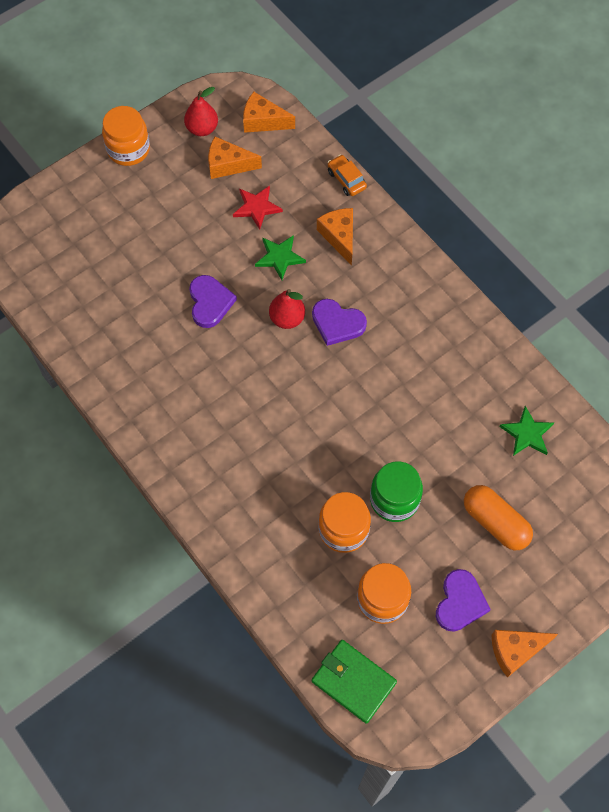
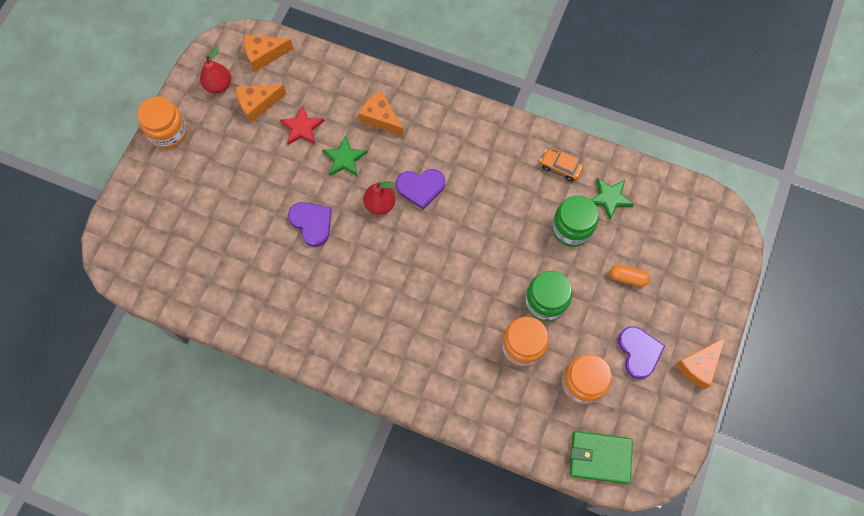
camera: 30 degrees left, 5 degrees up
(346, 179) = (358, 70): orange car -> orange car (560, 167)
(467, 442) = (572, 228): none -> green jar
(495, 522) = (627, 278): orange capsule -> orange capsule, size x0.59

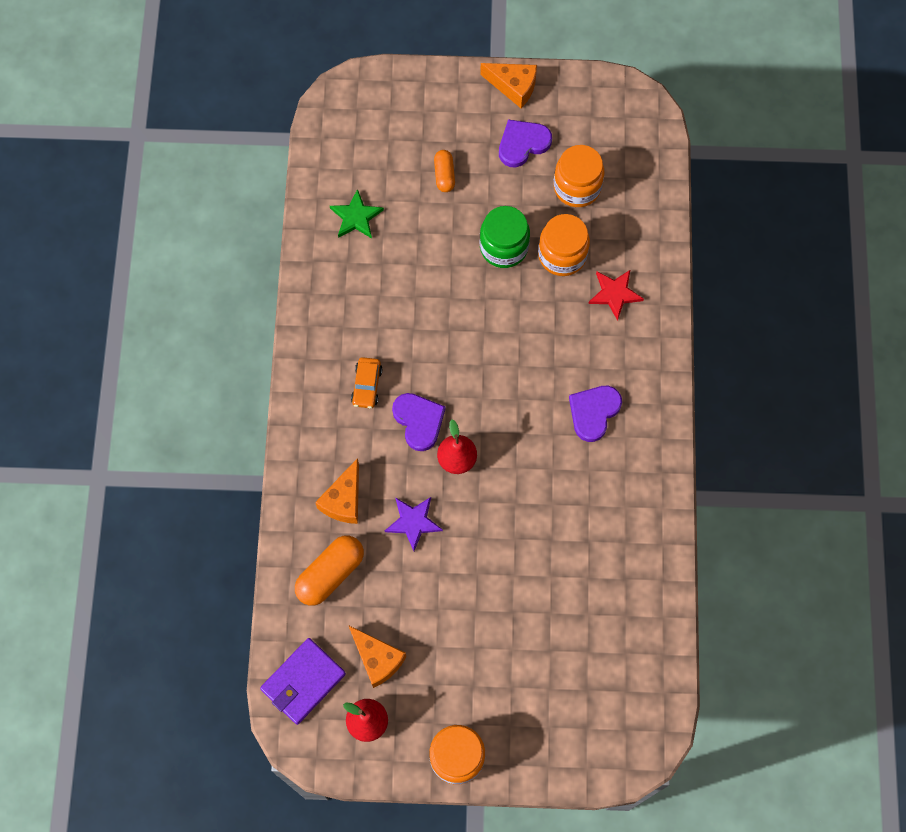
camera: 110 degrees left, 0 degrees up
(264, 55) = (303, 682): orange cheese -> purple wallet
(302, 127) = (390, 590): red star -> red star (614, 294)
(312, 223) = (510, 527): purple heart -> purple heart (593, 412)
(331, 93) = (330, 574): none -> orange capsule
(344, 158) = (413, 522): green star -> purple star
(560, 167) = (336, 278): orange car -> orange car (367, 386)
(572, 228) = (408, 245): green jar -> none
(600, 457) = (645, 151): green wallet -> none

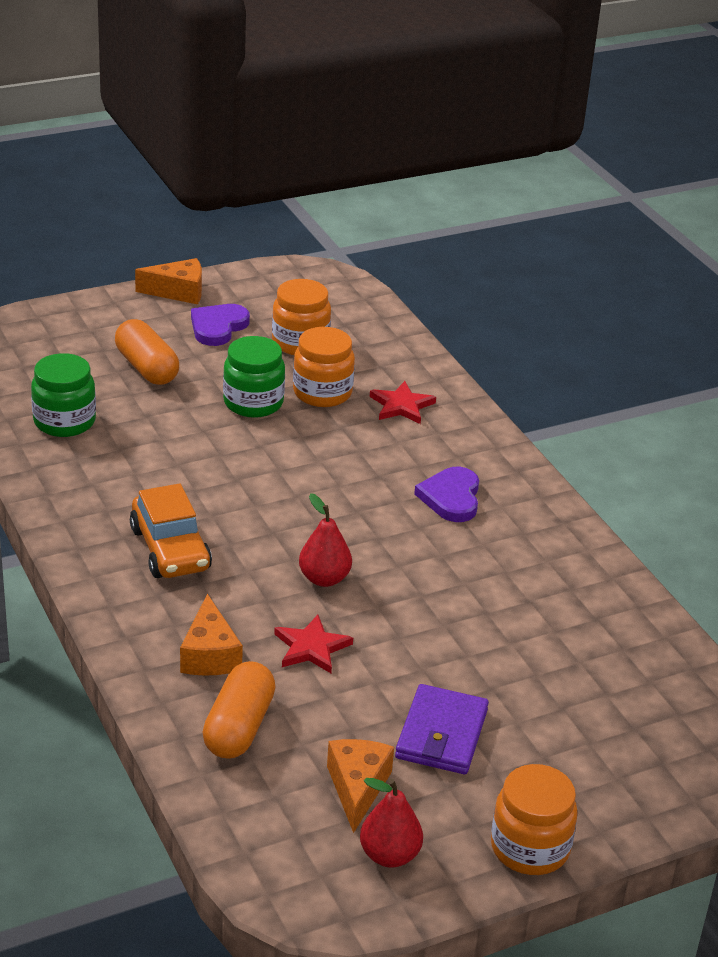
camera: 30 degrees left, 35 degrees down
(303, 682) = (274, 845): purple wallet -> purple wallet (441, 734)
(356, 217) = (64, 422): green star -> green jar
(367, 386) = (170, 549): orange car -> orange car, size x1.69
(377, 659) = (357, 788): orange cheese -> orange cheese turned 105 degrees counterclockwise
(413, 522) = (311, 647): purple star -> red star
(419, 421) = (255, 560): purple heart -> none
(444, 175) = (146, 368): orange capsule -> orange capsule, size x1.69

